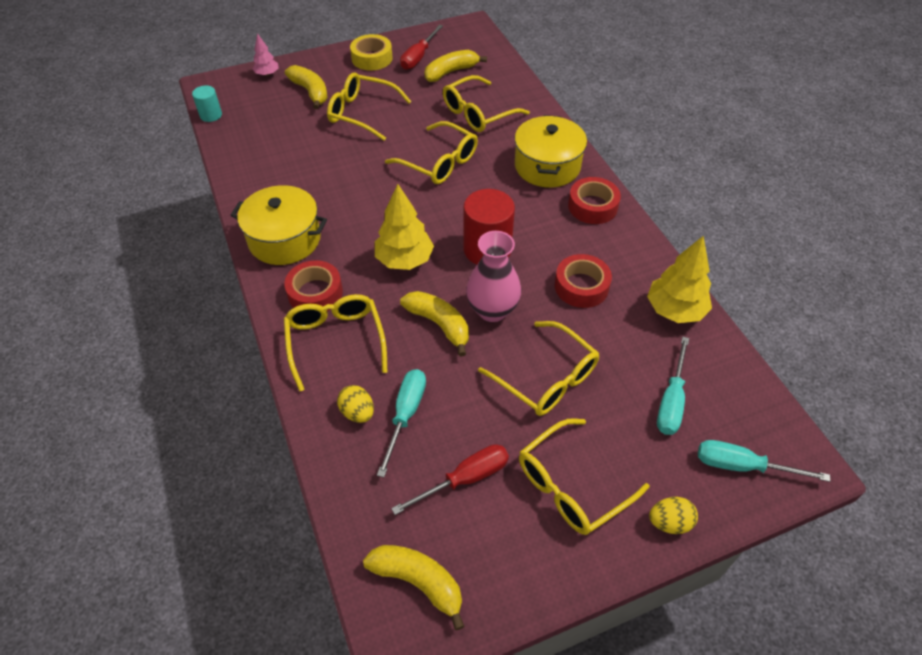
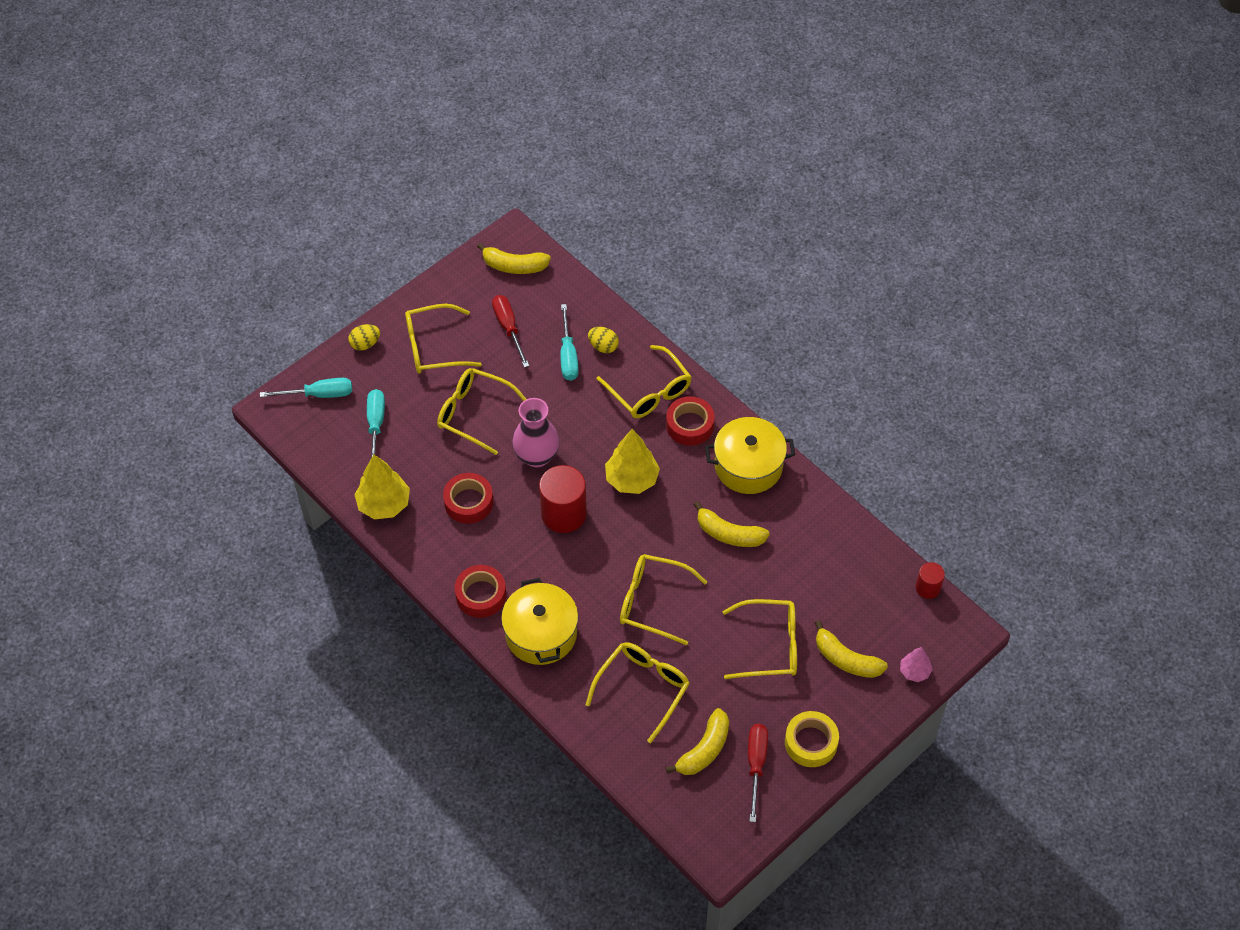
camera: 160 degrees right, 5 degrees up
(211, 115) = (928, 588): turquoise cylinder -> red cylinder
(439, 324) = (575, 430): yellow banana -> yellow banana (729, 534)
(465, 479) = (508, 328): red screwdriver -> red screwdriver turned 120 degrees clockwise
(573, 485) = (434, 347): yellow glasses -> yellow glasses turned 135 degrees counterclockwise

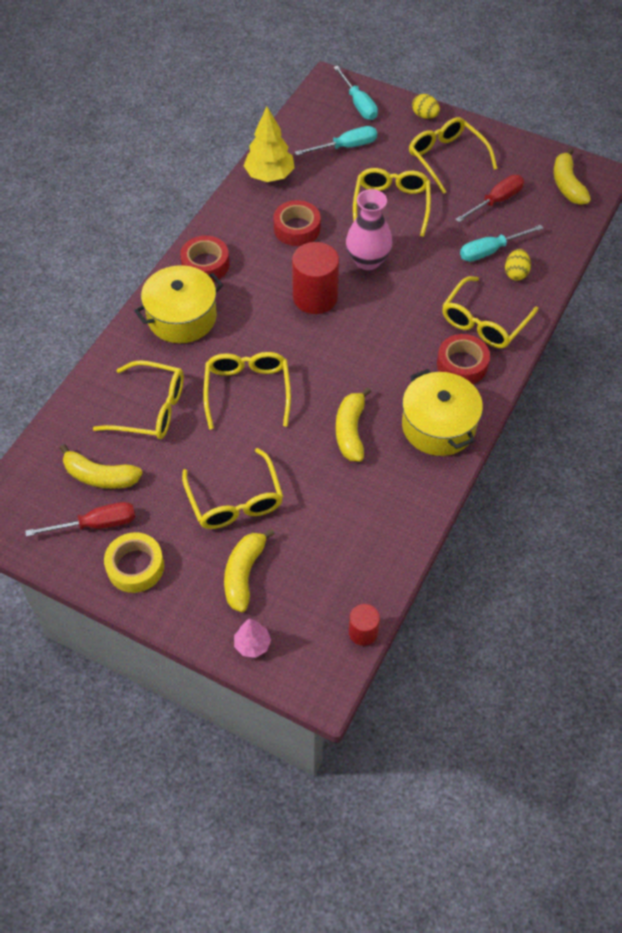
camera: 70 degrees right, 0 degrees up
(631, 479) = (377, 336): yellow tree -> none

